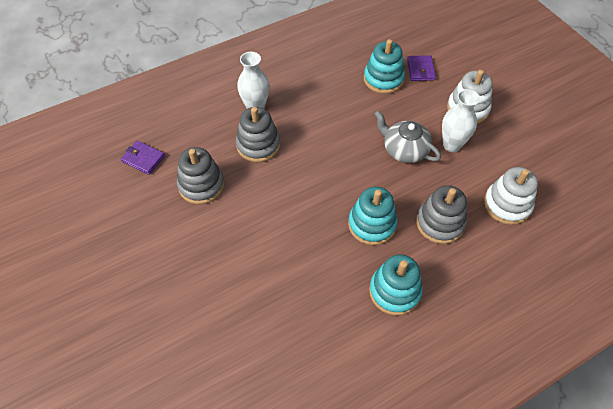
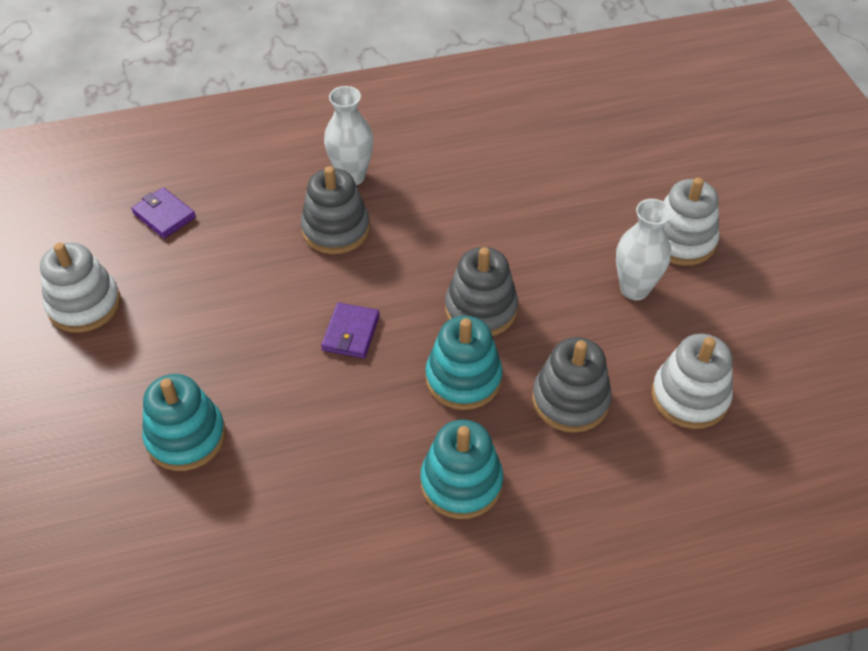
camera: 15 degrees right, 5 degrees down
(112, 231) = (84, 304): none -> white stacking toy
(201, 185) = (232, 269): grey stacking toy -> grey stacking toy (481, 309)
(383, 79) = (563, 171): turquoise stacking toy -> turquoise stacking toy (186, 437)
(404, 150) = (555, 281): grey teapot -> none
(420, 70) = (627, 168): purple wallet -> purple wallet (351, 333)

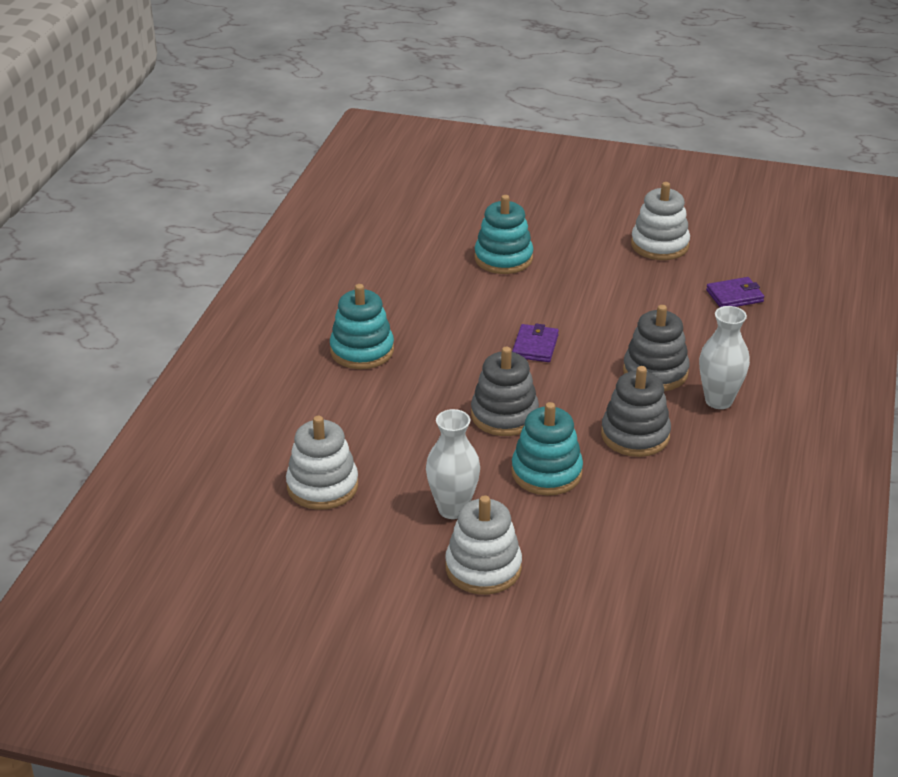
camera: 120 degrees right, 15 degrees down
(351, 333) = (535, 346): purple wallet -> purple wallet turned 60 degrees clockwise
(463, 378) = (445, 382): turquoise stacking toy -> turquoise stacking toy (546, 472)
(570, 400) = (378, 424): grey stacking toy -> grey stacking toy (635, 435)

